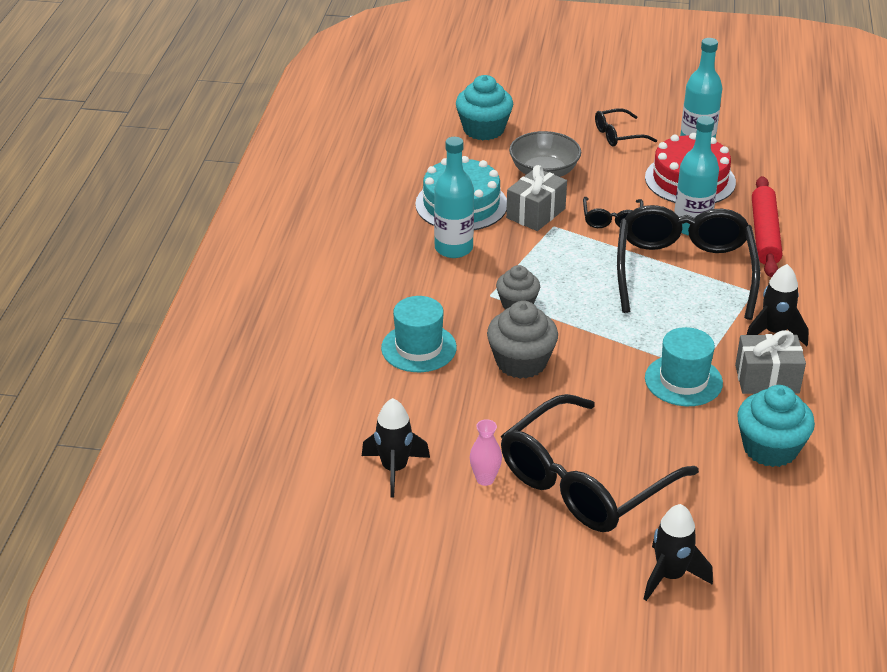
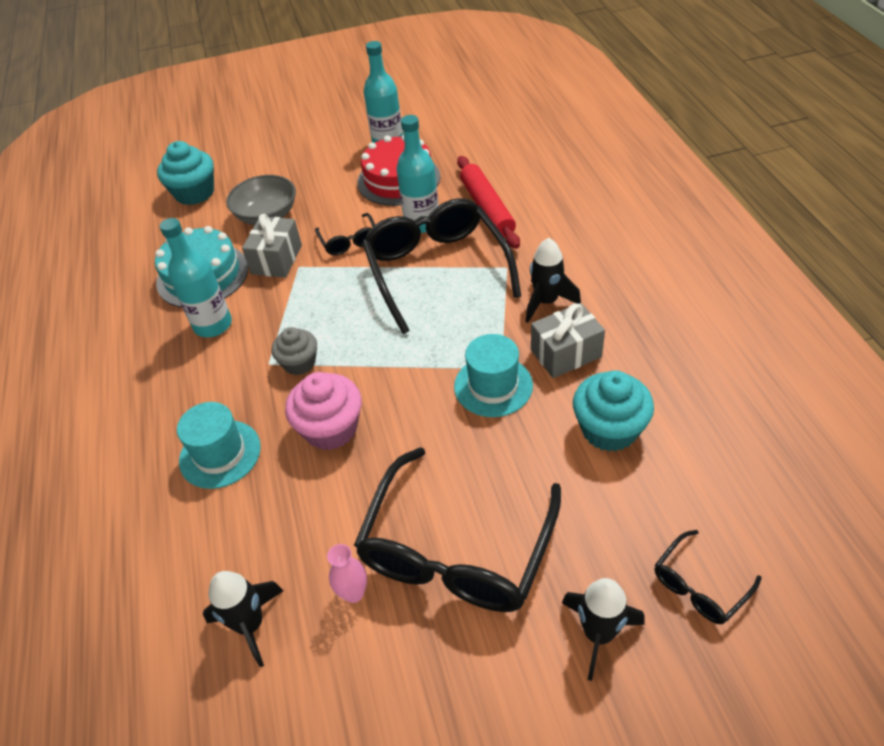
camera: 20 degrees left, 10 degrees up
(521, 362) = (330, 428): grey cupcake -> pink cupcake
(618, 135) = (317, 159): black glasses -> black glasses (699, 586)

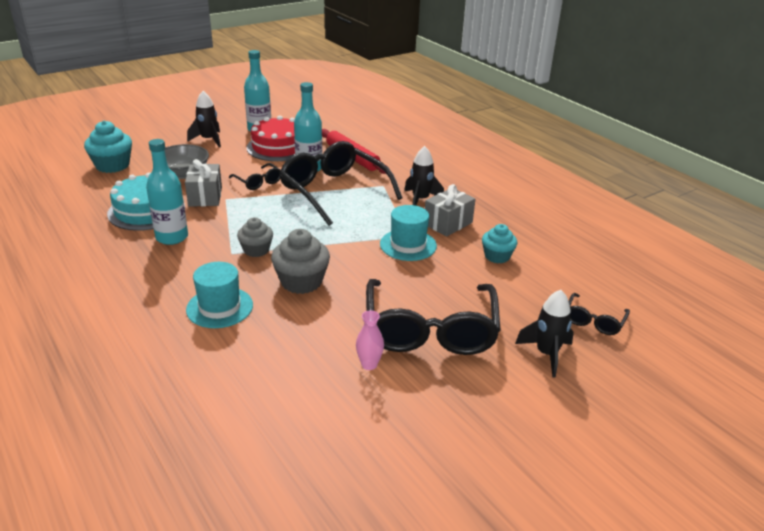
camera: 25 degrees left, 15 degrees down
(250, 625) = (299, 396): black rocket -> black rocket (209, 140)
(330, 428) = (301, 282): pink cupcake -> grey cupcake
(609, 429) = (497, 256): turquoise cupcake -> turquoise cupcake, size x0.65

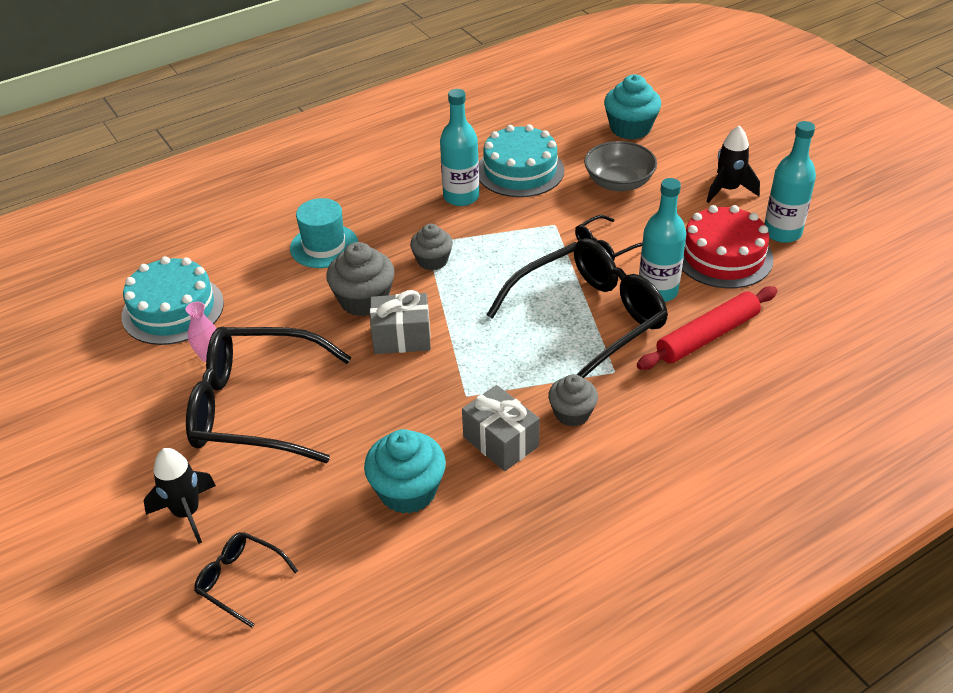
camera: 95 degrees right, 10 degrees up
(205, 196) = (559, 208): grey gift -> grey gift (402, 337)
(299, 400) = (173, 309): none -> turquoise cake
(408, 245) = (441, 394): turquoise hat -> none
(420, 200) = (572, 413): black rocket -> grey cupcake
(497, 256) = (408, 491): turquoise cupcake -> turquoise cupcake, size x1.53

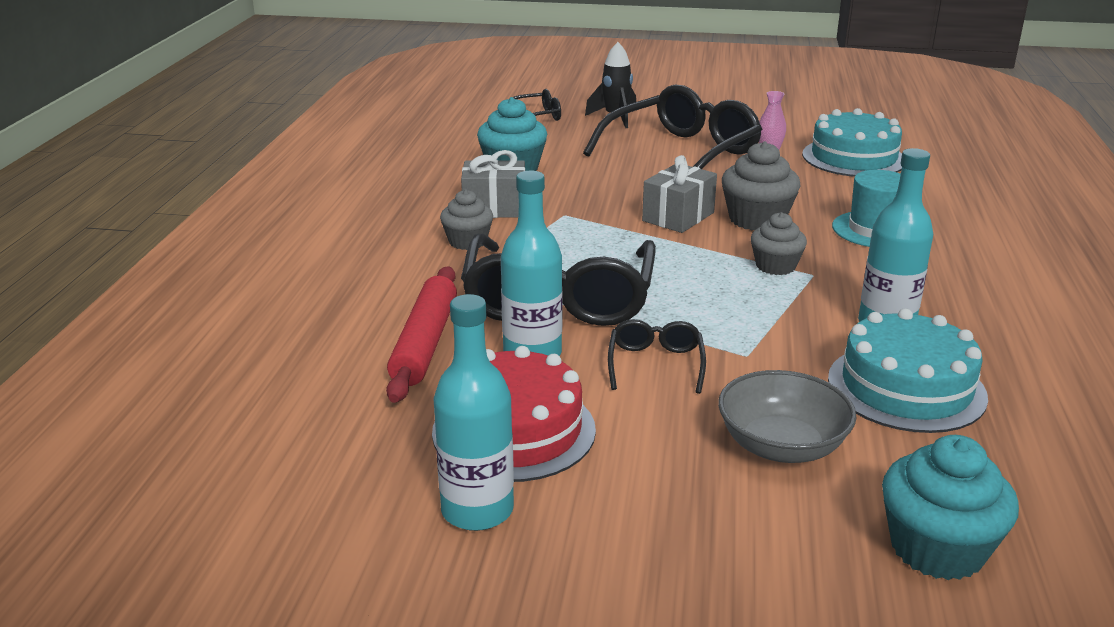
camera: 130 degrees right, 15 degrees down
(728, 190) = (636, 532): black rocket -> none

